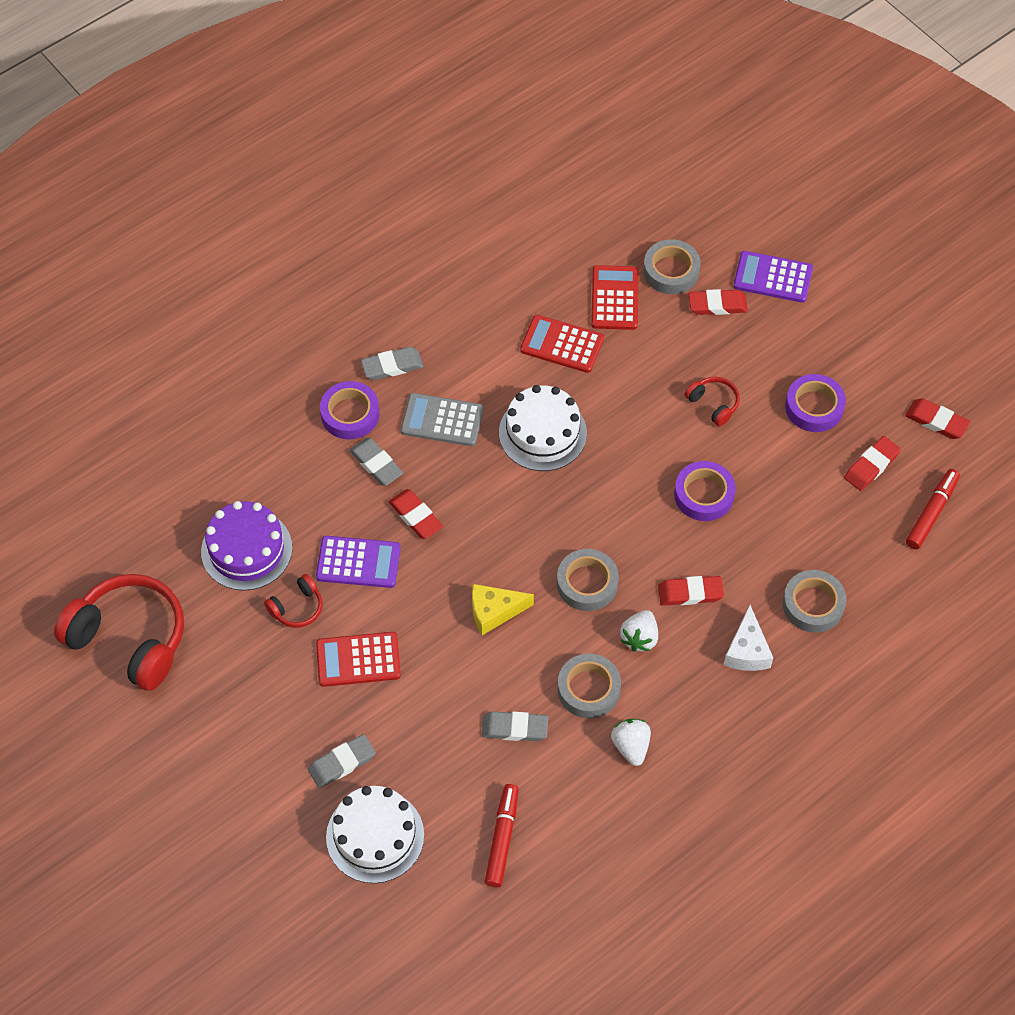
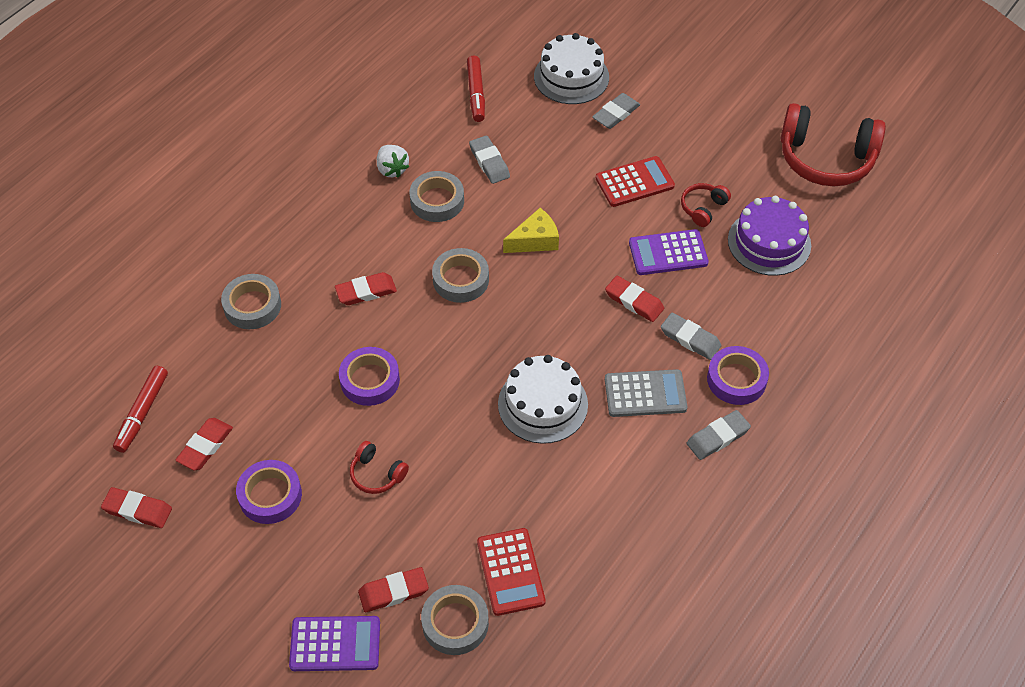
camera: 165 degrees right, 5 degrees down
(514, 728) = (489, 162): grey eraser -> grey eraser turned 75 degrees clockwise
(562, 344) = (552, 502): red calculator -> none
(639, 638) = (403, 247): white strawberry -> none
(747, 650) = (307, 257): white cheese -> none

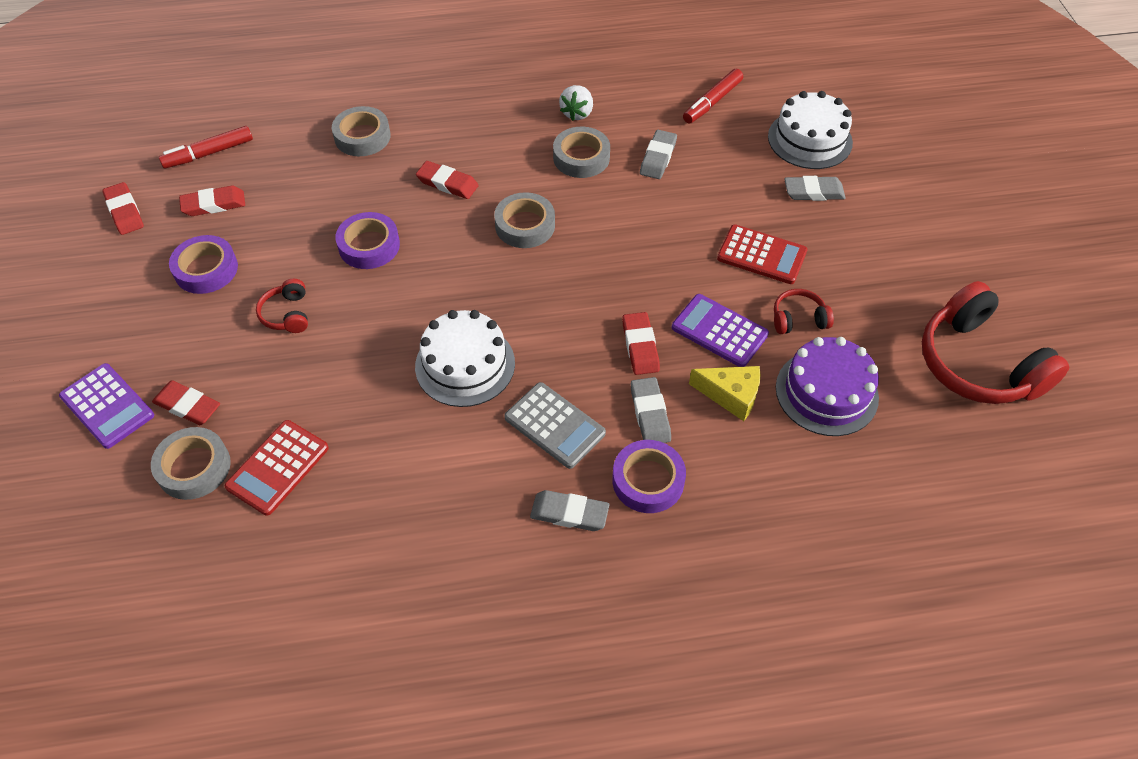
camera: 45 degrees right, 0 degrees up
(535, 240) = (619, 239): yellow cheese -> yellow cheese (731, 395)

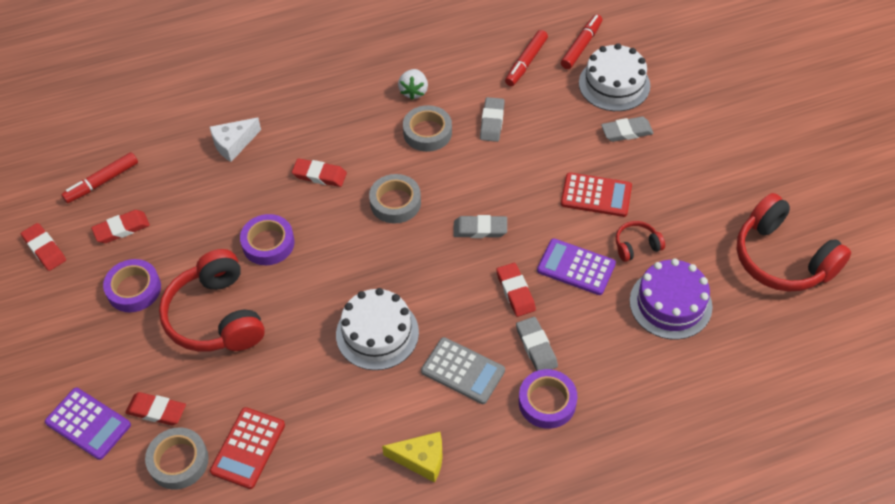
camera: 10 degrees left, 0 degrees up
(287, 314) = (216, 316): red headphones -> red headphones, size x2.18
(362, 137) = (233, 144): grey tape -> white cheese
(569, 513) = (492, 440): grey eraser -> grey eraser (480, 229)
(731, 395) = (596, 320): yellow cheese -> yellow cheese (421, 459)
(780, 94) = (581, 46): none -> red marker

